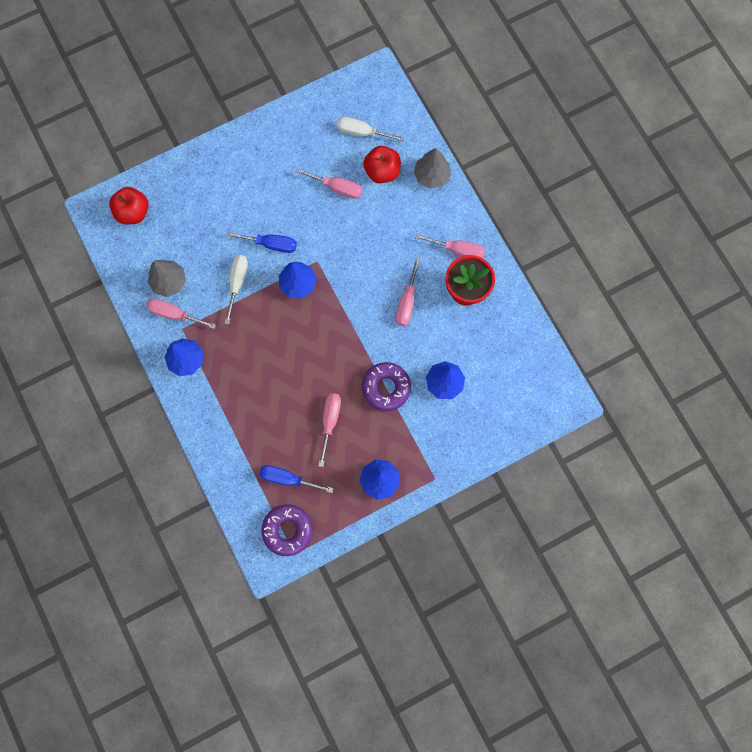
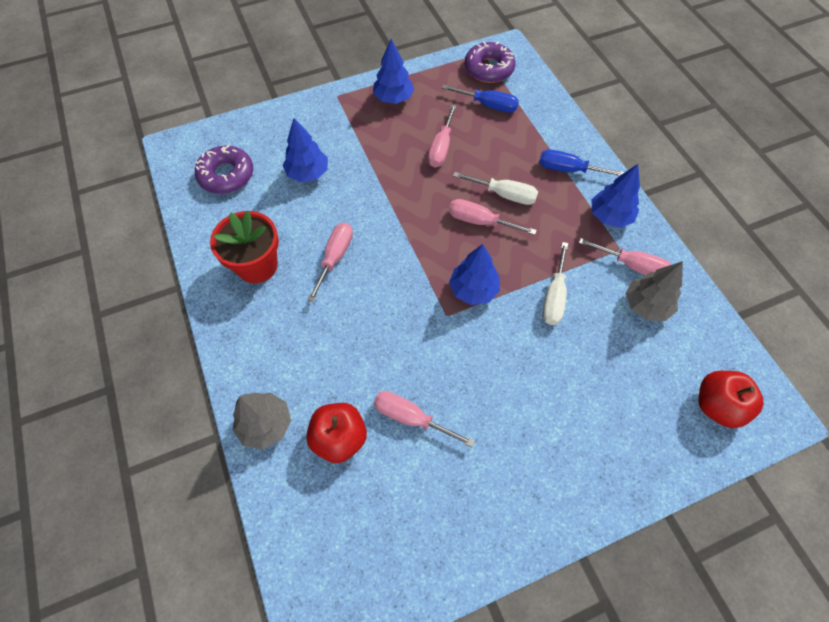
camera: 175 degrees left, 15 degrees down
(271, 244) = (510, 343): blue screwdriver -> blue screwdriver (568, 170)
(362, 132) = (362, 510): white screwdriver -> white screwdriver (504, 195)
(386, 388) = (375, 173): purple donut -> purple donut (226, 175)
(458, 250) = (254, 314): pink screwdriver -> pink screwdriver (480, 221)

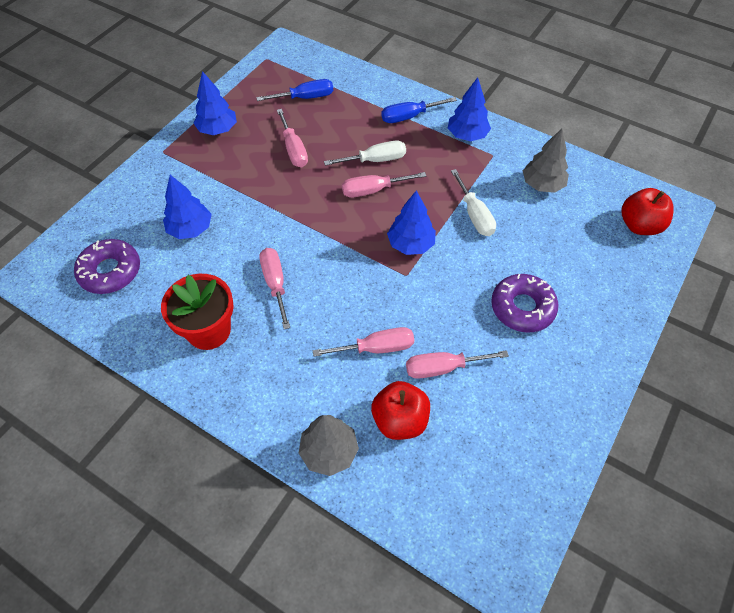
camera: 35 degrees left, 5 degrees down
(488, 69) = (282, 69): purple donut -> purple donut (522, 308)
(632, 266) = (511, 162): pink screwdriver -> pink screwdriver (376, 348)

